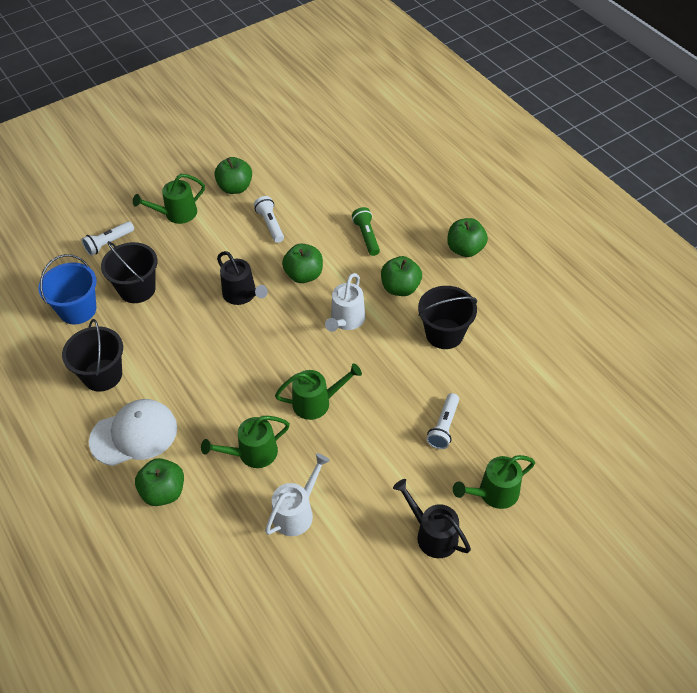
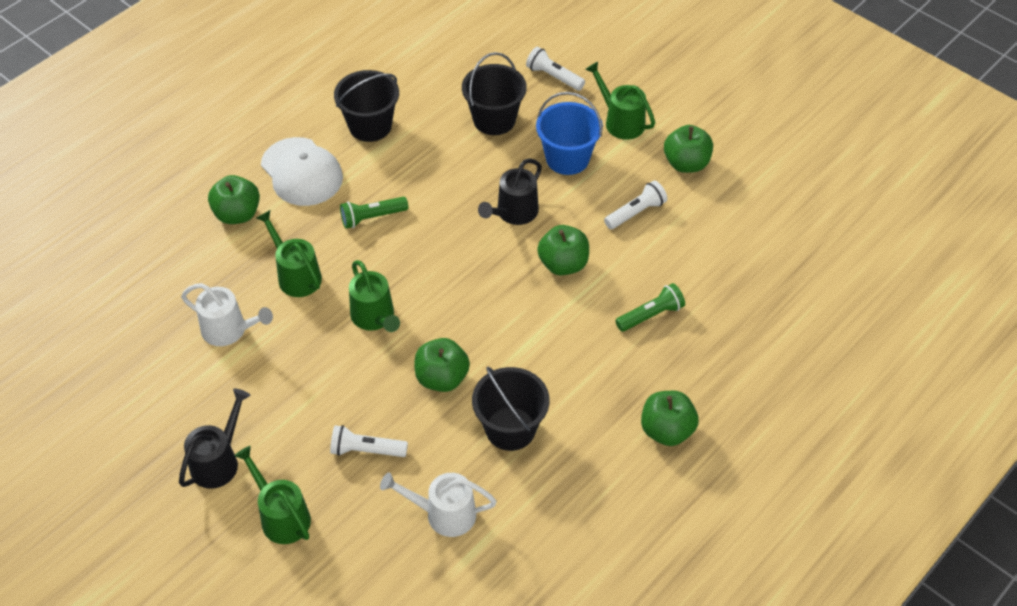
camera: 75 degrees right, 0 degrees up
(78, 310) = (451, 81): blue bucket -> blue bucket (567, 158)
(209, 389) = (372, 217): none -> green flashlight
(346, 320) = (503, 321): white watering can -> white watering can (443, 514)
(400, 288) = (573, 368): green apple -> green apple (442, 378)

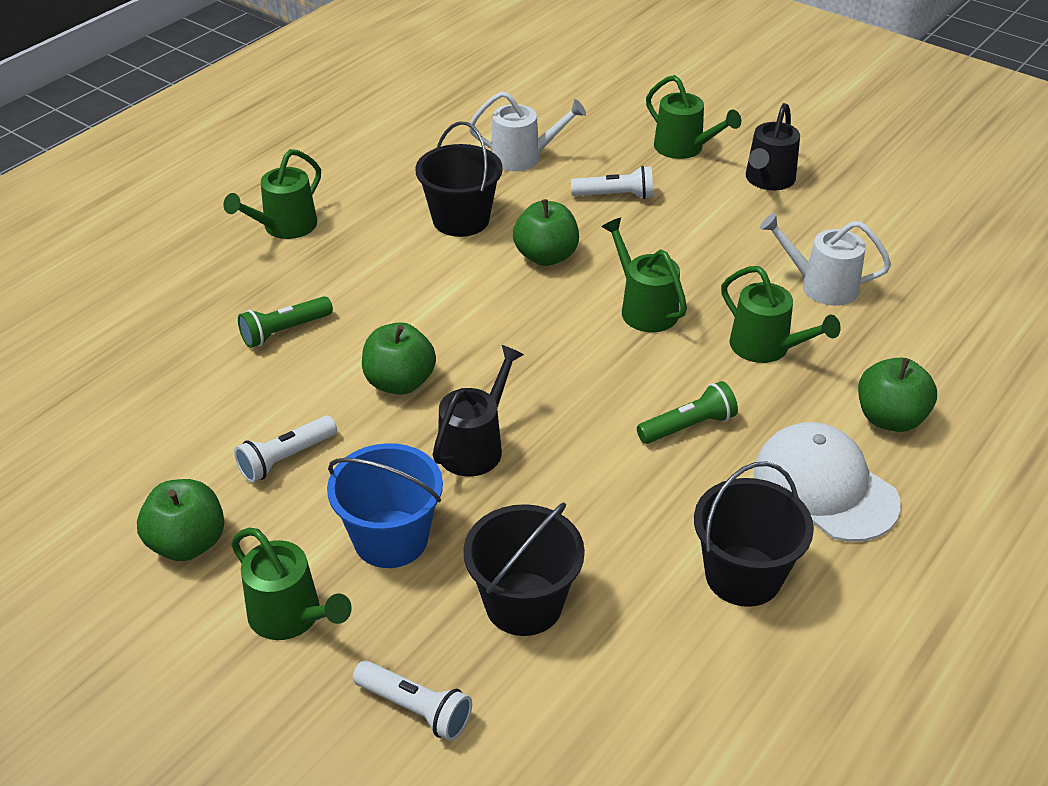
camera: 175 degrees right, 10 degrees down
(667, 430) = (284, 227): green apple -> green watering can

